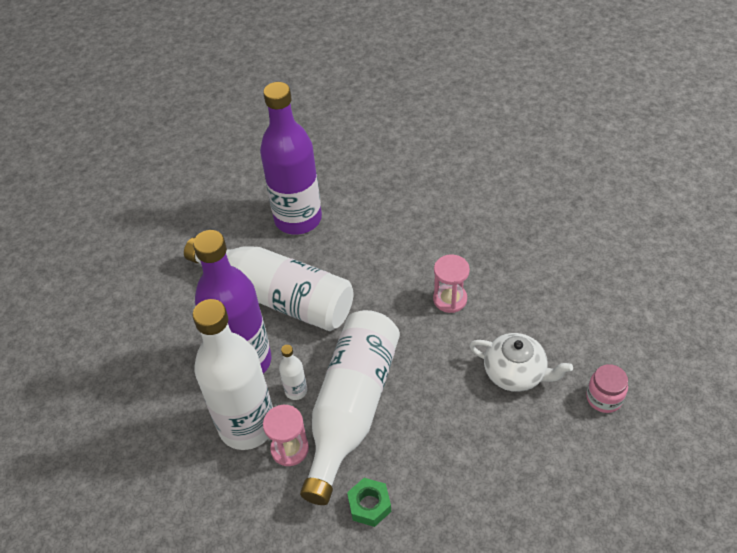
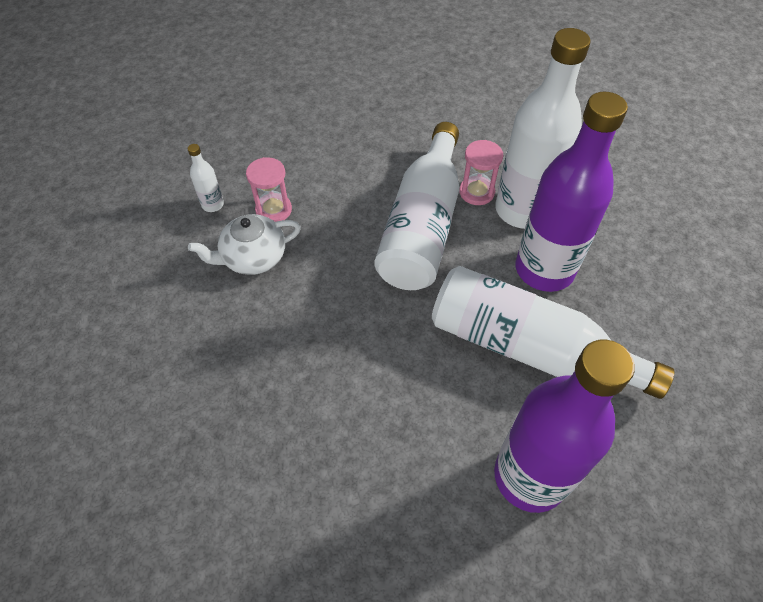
camera: 175 degrees right, 5 degrees up
(296, 391) = (481, 240): white bottle -> white bottle (213, 205)
(369, 505) = (400, 154): green nut -> none
(450, 299) = (313, 342): pink hourglass -> pink hourglass (273, 210)
(515, 373) = (253, 258): white teapot -> white teapot turned 45 degrees counterclockwise
(604, 398) = (171, 234): pink jar -> none

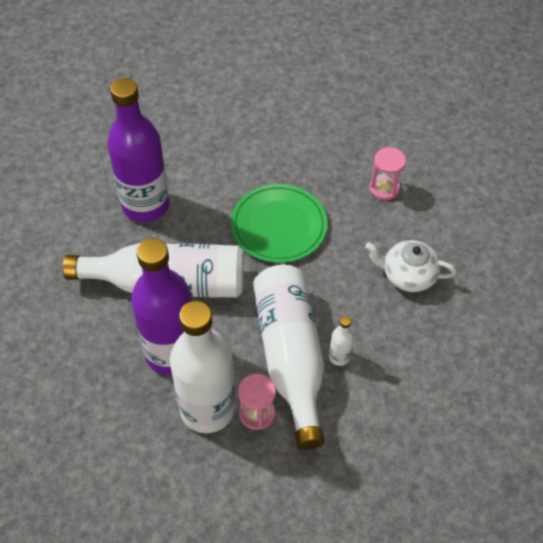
camera: 155 degrees right, 0 degrees up
(213, 205) = (476, 308): white bottle -> white bottle (339, 357)
(253, 258) = (407, 275): white teapot -> white teapot turned 120 degrees counterclockwise
(273, 210) = (423, 323): pink hourglass -> pink hourglass (384, 188)
(360, 371) = (278, 225): none -> green plate

